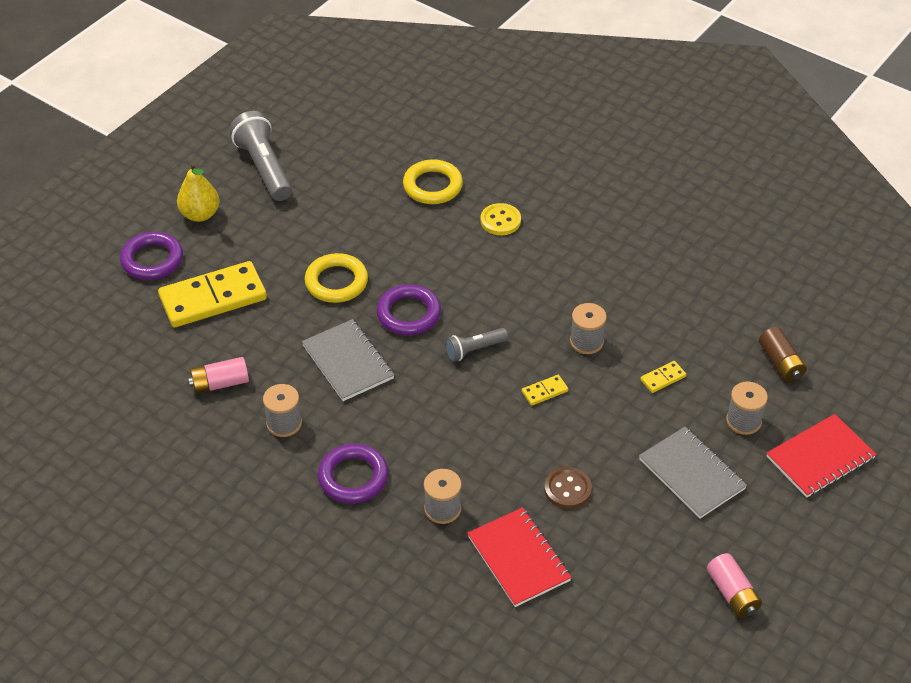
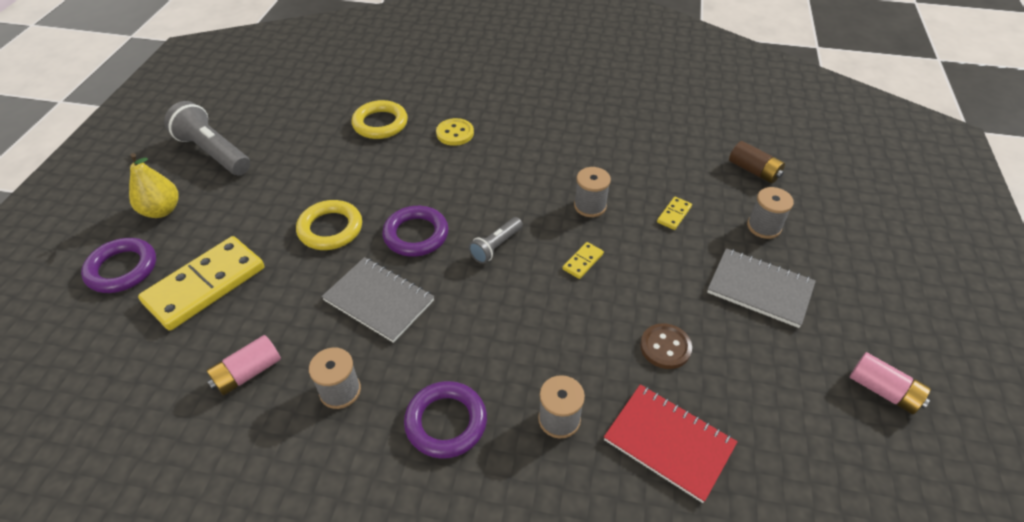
camera: 25 degrees left, 0 degrees up
(820, 458) = (845, 235): red notebook -> none

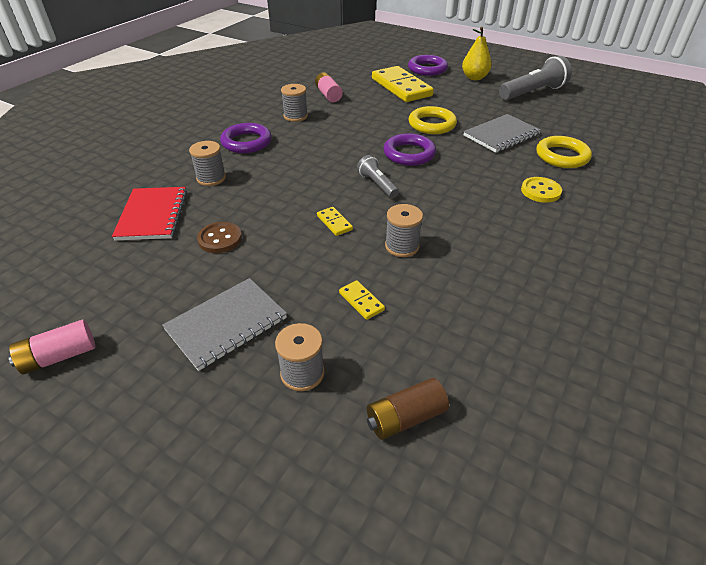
camera: 110 degrees right, 5 degrees down
(379, 300) = (354, 133): grey notebook -> grey notebook (501, 135)
(669, 442) = (152, 215): red notebook -> red notebook turned 60 degrees counterclockwise

